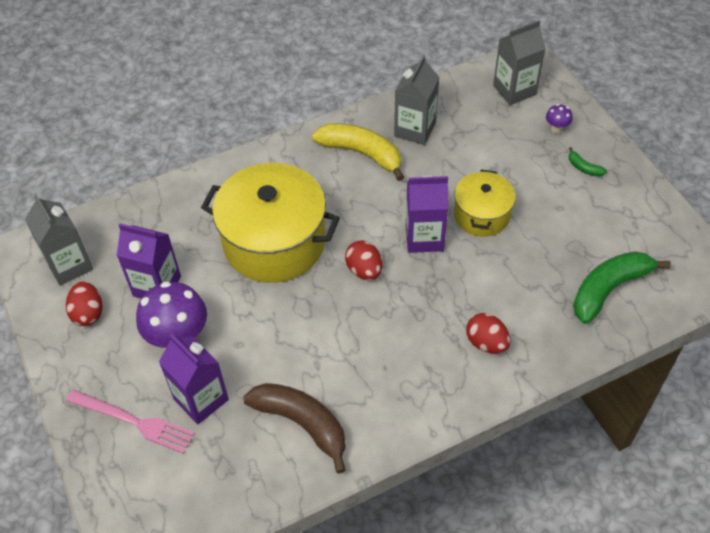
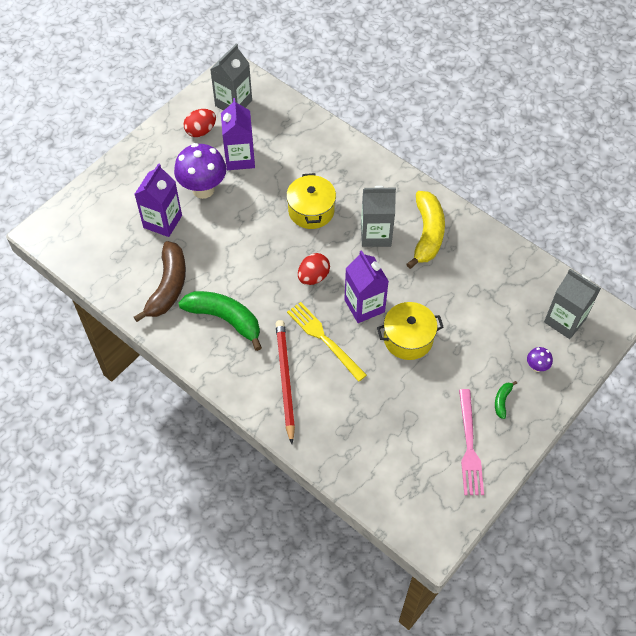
camera: 65 degrees right, 5 degrees up
(133, 421) = (131, 192): pink fork -> pink fork (469, 445)
(274, 242) = (311, 211): yellow pot -> yellow pot, size x0.56
(415, 129) = (474, 261): grey carton -> grey carton (376, 234)
(450, 288) = (324, 339): none -> yellow fork
(486, 343) = (285, 380): red egg -> red pencil
(609, 289) = (378, 454): green banana -> green banana (225, 319)

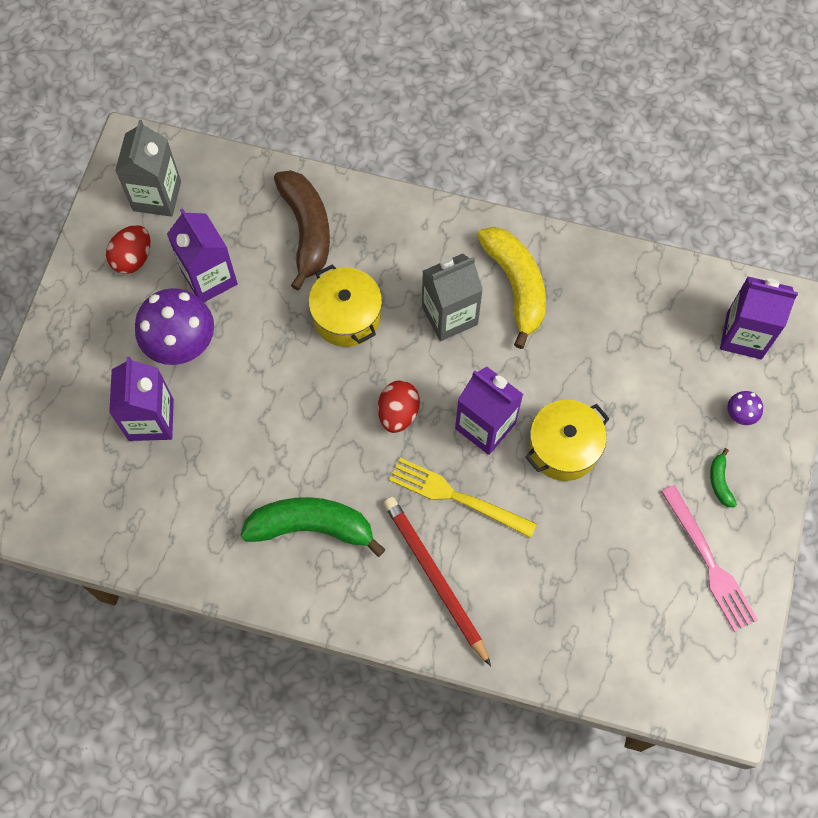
camera: 25 degrees left, 10 degrees up
(168, 287) = (209, 514): brown banana -> brown banana (306, 230)
(565, 320) = (744, 335): grey carton -> purple carton

